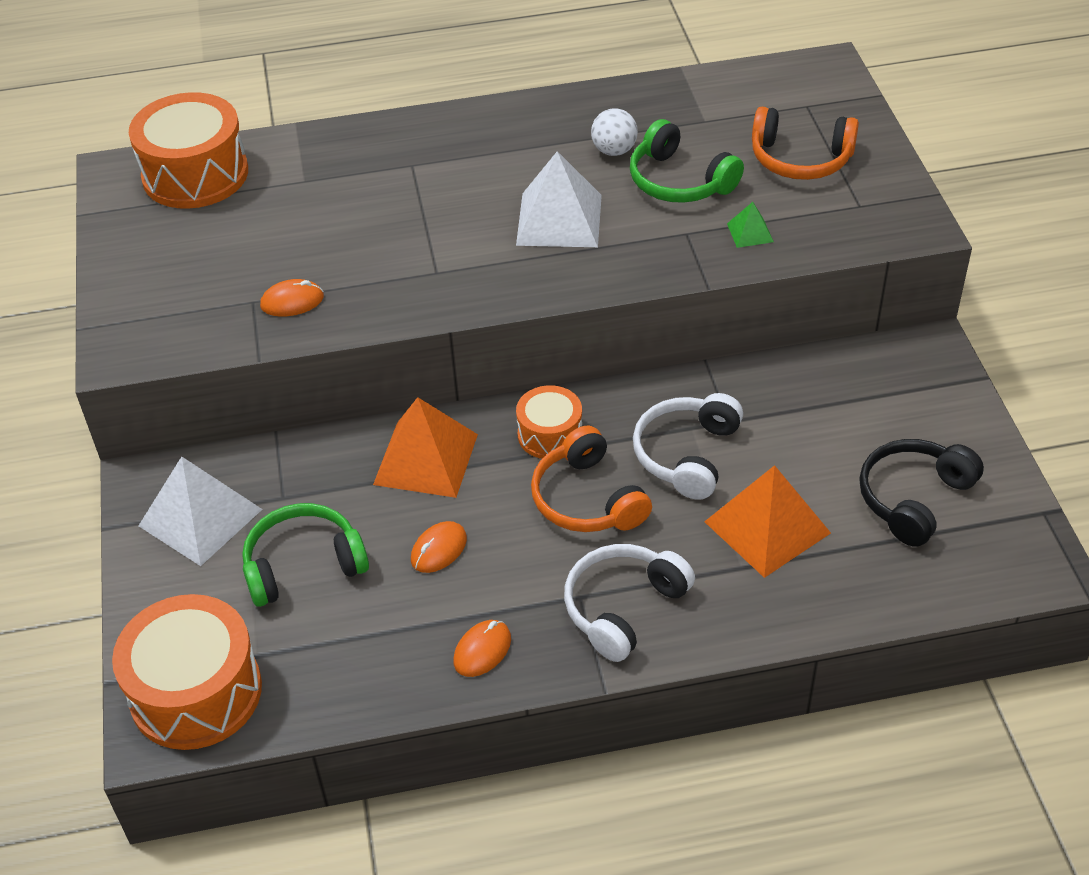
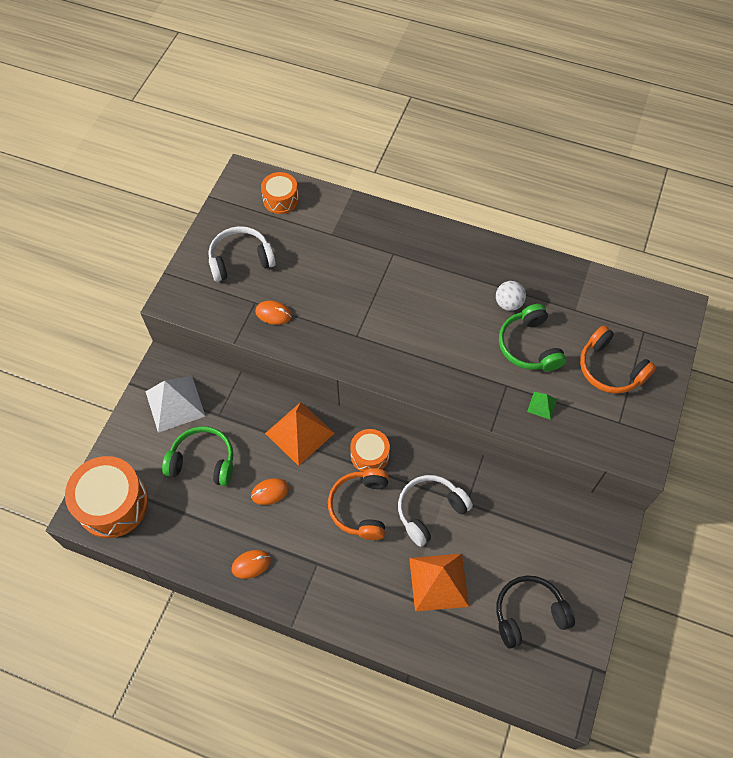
camera: 30 degrees right, 15 degrees up
(195, 174) = (280, 199): orange drum -> orange drum, size x0.57
(559, 219) = (444, 336): white pyramid -> none
(623, 608) = (333, 583): white headphones -> white headphones (240, 260)

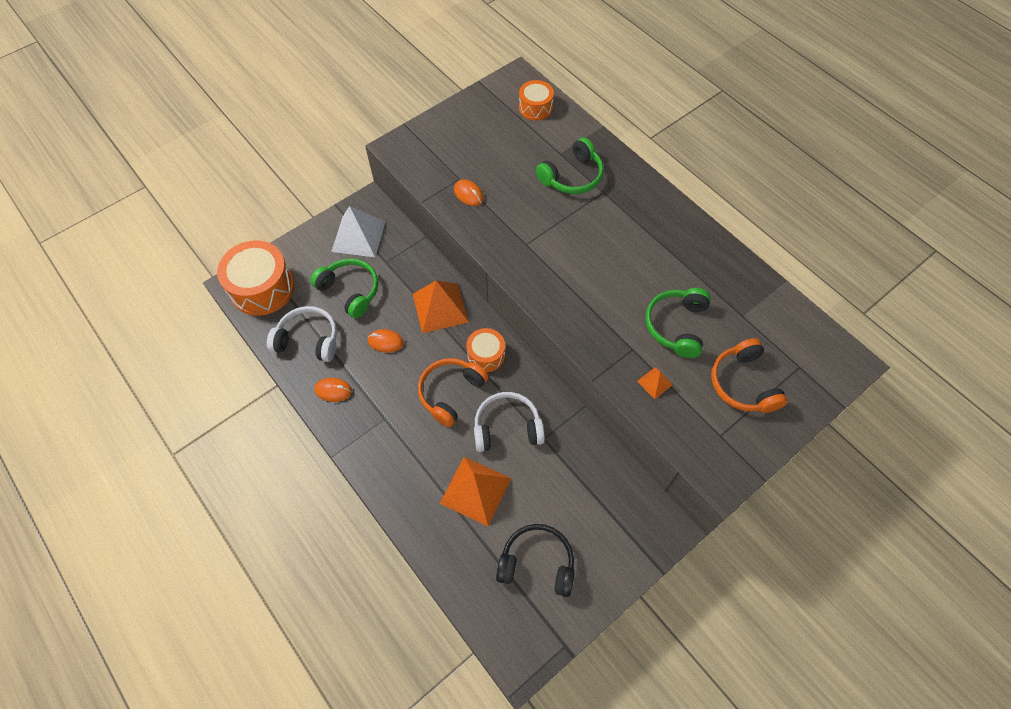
camera: 30 degrees right, 0 degrees up
(240, 260) = (470, 140): white headphones -> white headphones (308, 340)
(356, 251) = (572, 176): none -> green headphones
(508, 303) = (681, 281): white ball -> none
(542, 405) = (655, 383): green pyramid -> orange pyramid

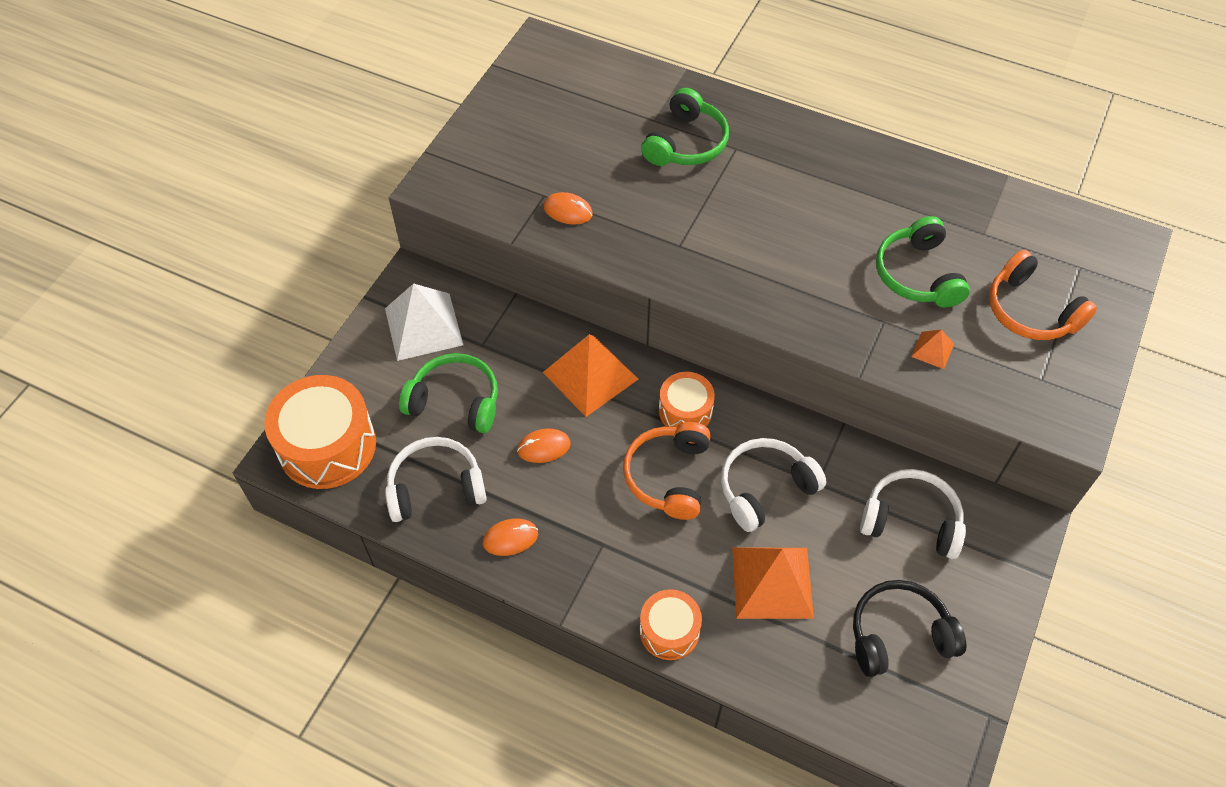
camera: 25 degrees left, 5 degrees down
(535, 108) = (588, 74): orange drum -> orange drum (669, 631)
(591, 491) = (911, 520): none -> white headphones

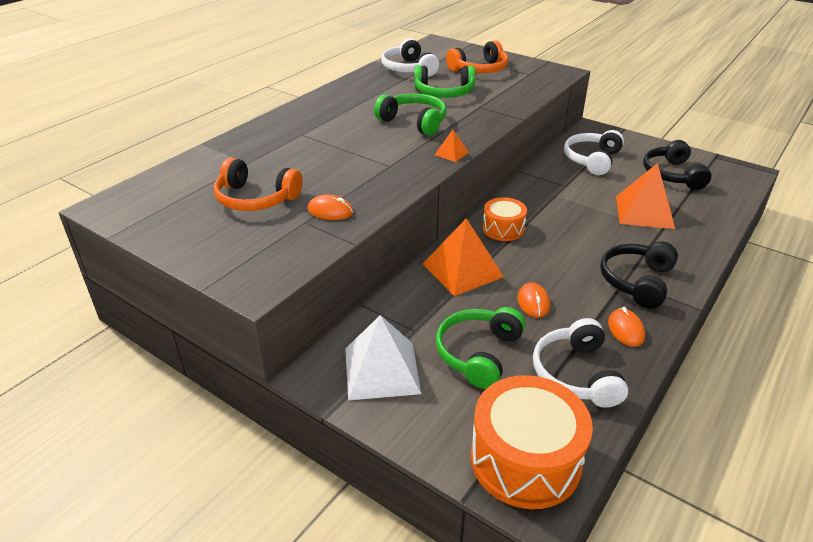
camera: 80 degrees left, 20 degrees down
(568, 211) = (330, 211): orange mouse -> orange mouse turned 75 degrees clockwise
(603, 558) = (637, 281): none -> black headphones
(668, 476) = (561, 243): orange headphones -> orange headphones (256, 199)
(669, 631) = (692, 257): orange drum -> none
(686, 143) = (283, 152): green headphones -> green headphones (414, 122)
(765, 488) = (571, 205): white headphones -> white headphones (408, 69)
(932, 350) = (504, 96): orange pyramid -> orange pyramid (451, 153)

